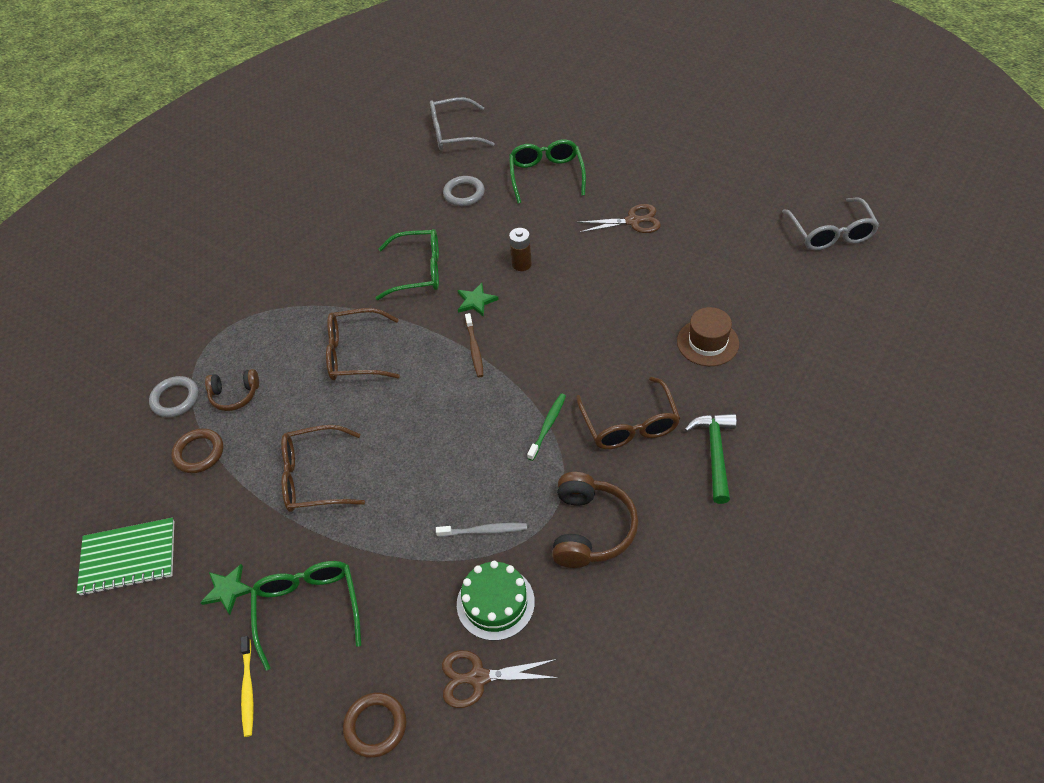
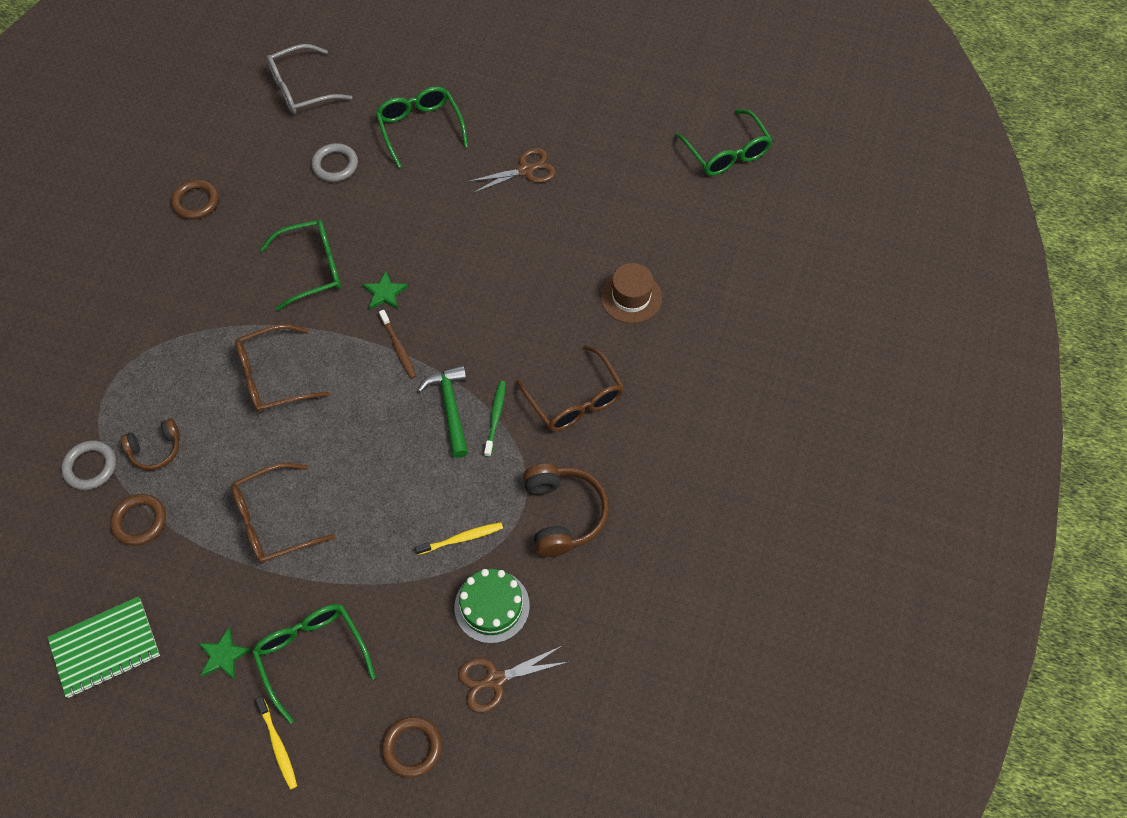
camera: 20 degrees left, 10 degrees up
(338, 205) = (196, 202): none -> brown ring
(484, 531) = (462, 538): grey toothbrush -> yellow toothbrush
(521, 264) = (421, 241): brown battery -> none
(715, 453) = (662, 413): green hammer -> green hammer (450, 408)
(830, 233) = (726, 152): grey glasses -> green glasses

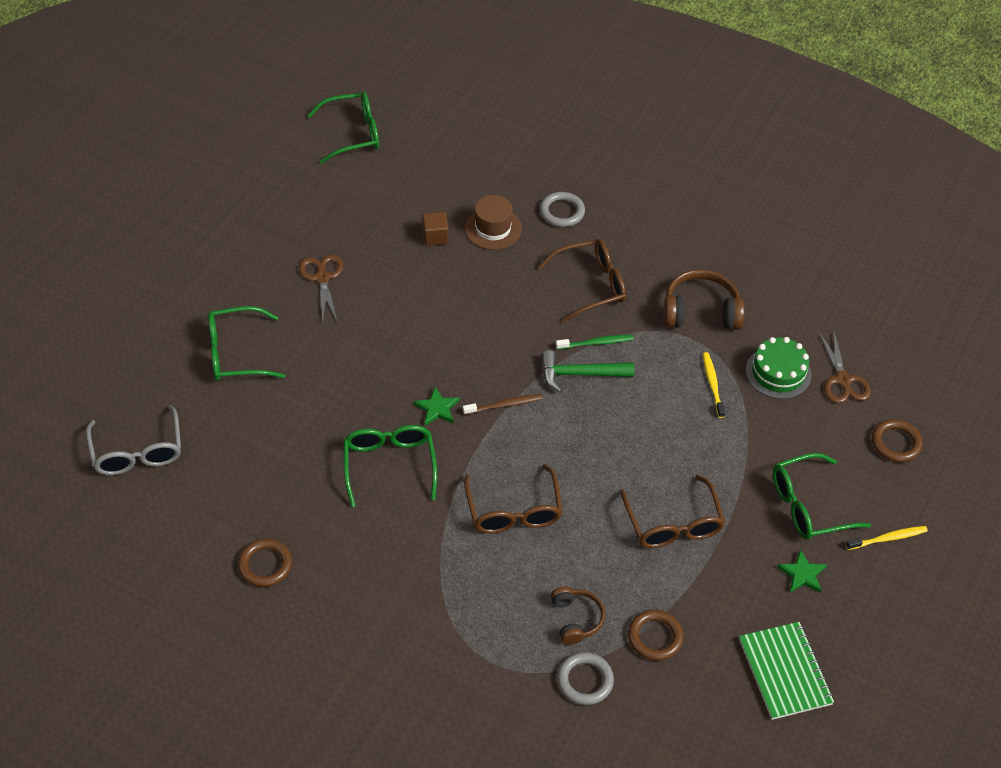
camera: 80 degrees left, 10 degrees down
(335, 165) = (259, 432): grey ring -> grey ring (562, 212)
(495, 417) = (596, 343): green toothbrush -> green toothbrush turned 150 degrees clockwise
(605, 249) = (435, 236): none -> brown cube

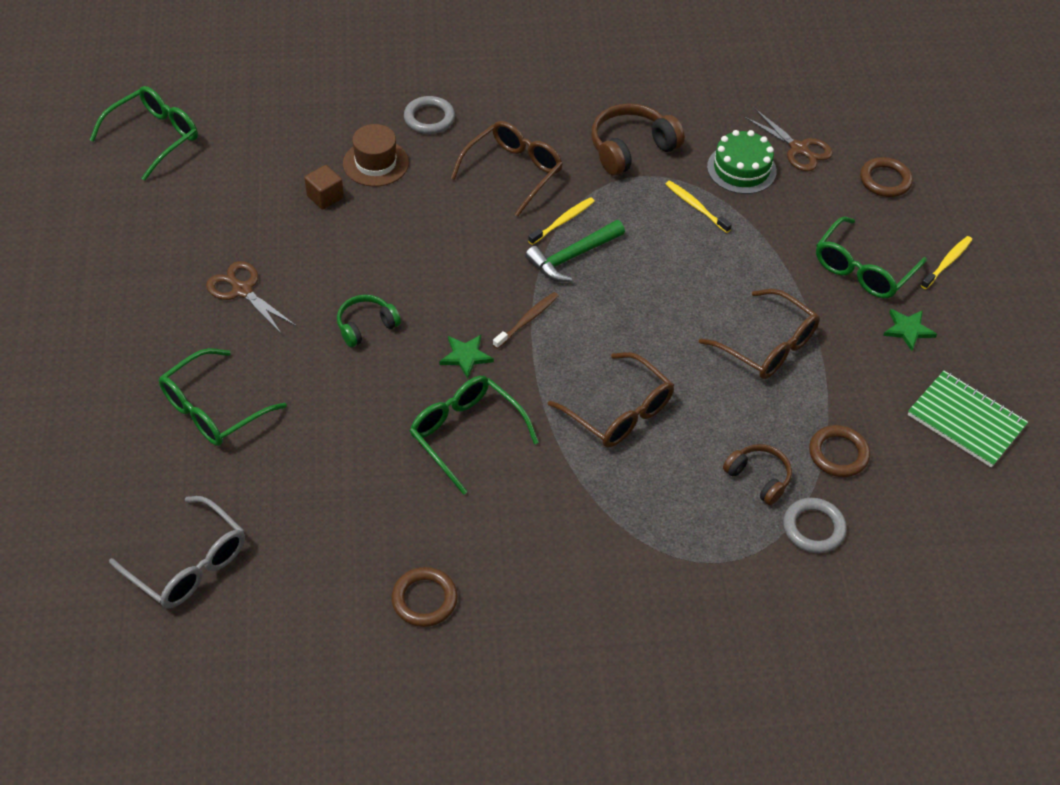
camera: 35 degrees left, 0 degrees up
(385, 348) = (366, 326): none -> green headphones
(596, 343) = (563, 221): green toothbrush -> yellow toothbrush

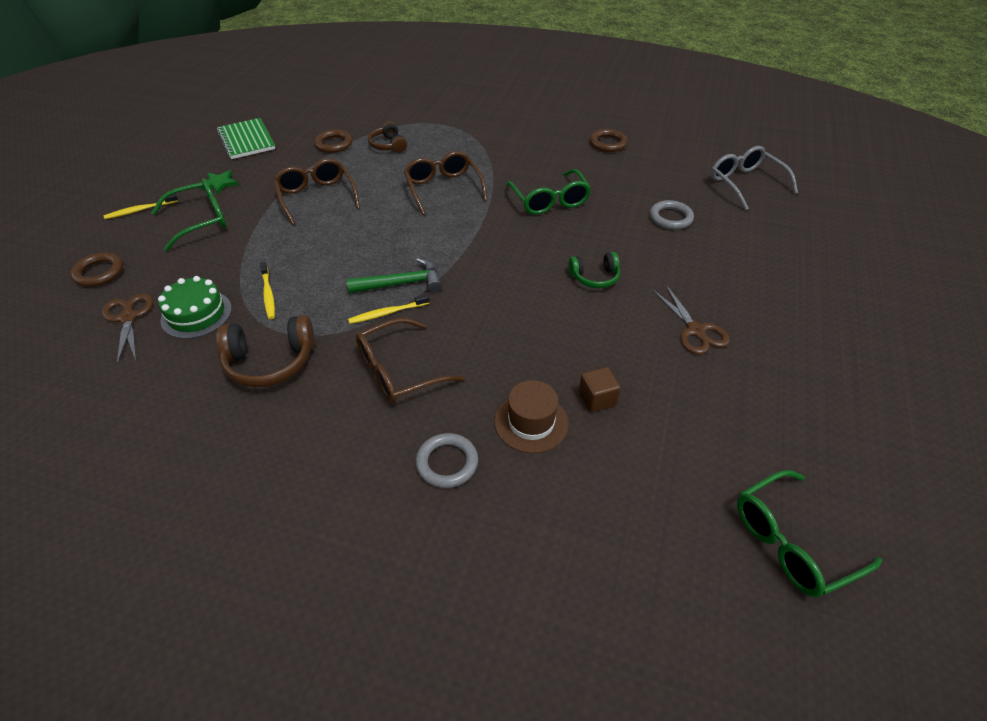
camera: 155 degrees left, 5 degrees down
(214, 409) = (726, 254): green glasses -> none
(466, 356) = (527, 240): green star -> none
(527, 320) = (467, 251): brown toothbrush -> none
(813, 528) = (380, 123): grey ring -> grey ring (670, 218)

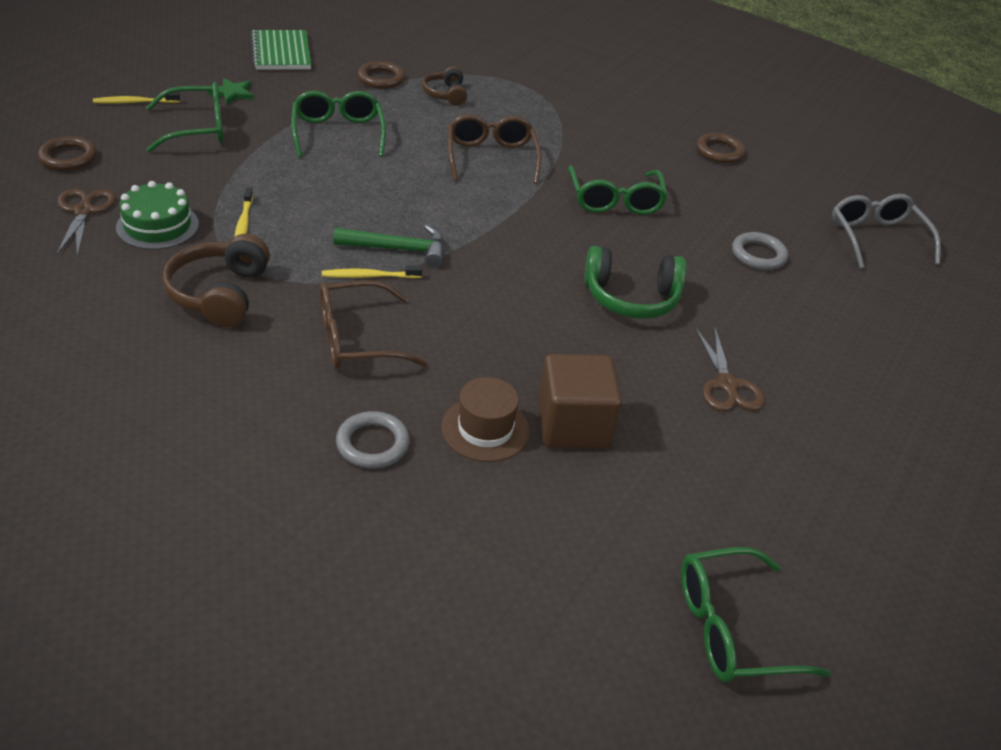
camera: 10 degrees right, 5 degrees down
(270, 362) = (219, 294): brown headphones -> brown headphones turned 90 degrees clockwise
(317, 197) = (338, 133): brown glasses -> green glasses
(595, 277) = (631, 298): green headphones -> green headphones, size x1.61
(597, 399) = (573, 425): brown cube -> brown cube, size x1.88

